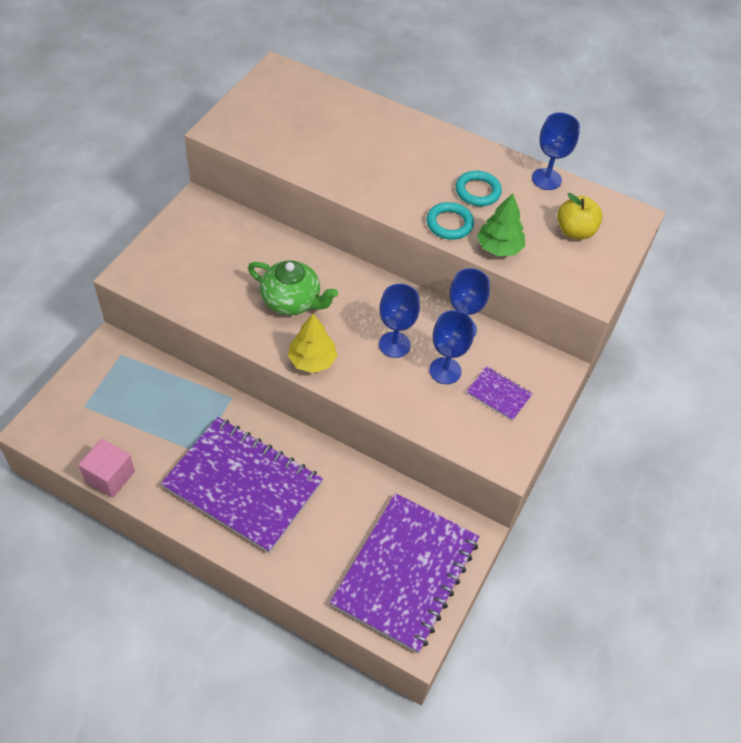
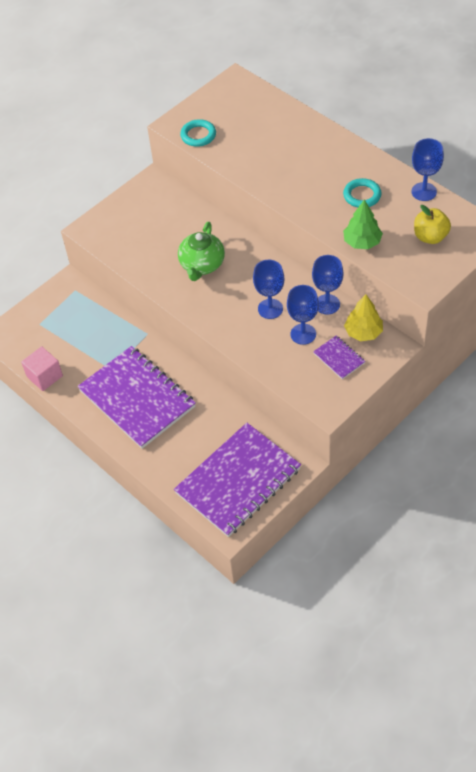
camera: 25 degrees right, 0 degrees up
(292, 301) = (202, 265): green teapot -> green teapot turned 60 degrees clockwise
(312, 360) = (203, 311): yellow tree -> yellow tree (363, 332)
(449, 224) = (329, 219): turquoise ring -> turquoise ring (198, 135)

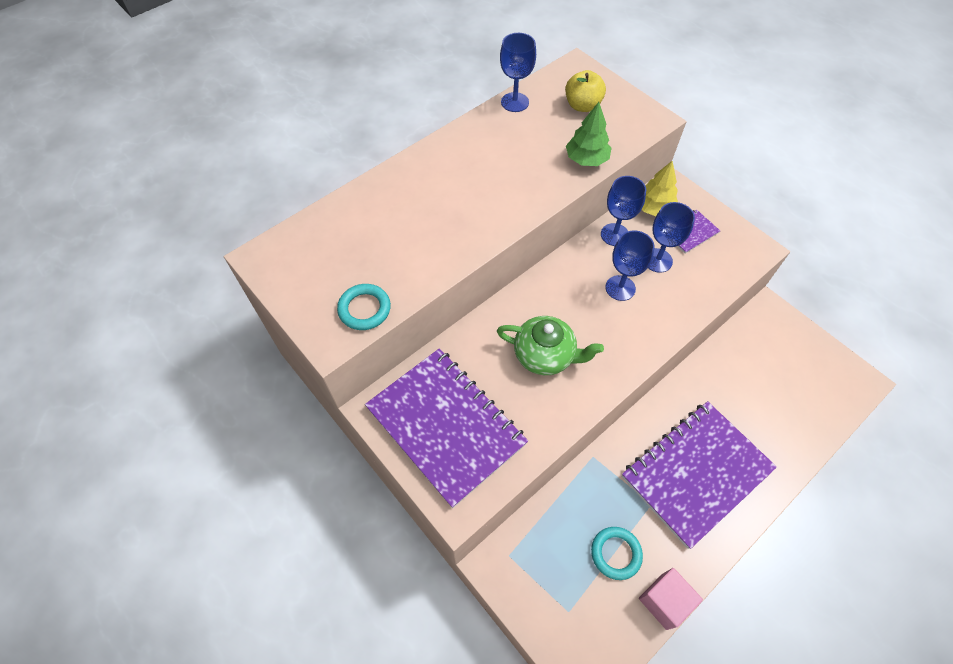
camera: 90 degrees left, 5 degrees up
(238, 481) = (799, 368): purple notebook -> purple notebook (446, 426)
(362, 195) = (512, 151): turquoise ring -> turquoise ring (615, 553)

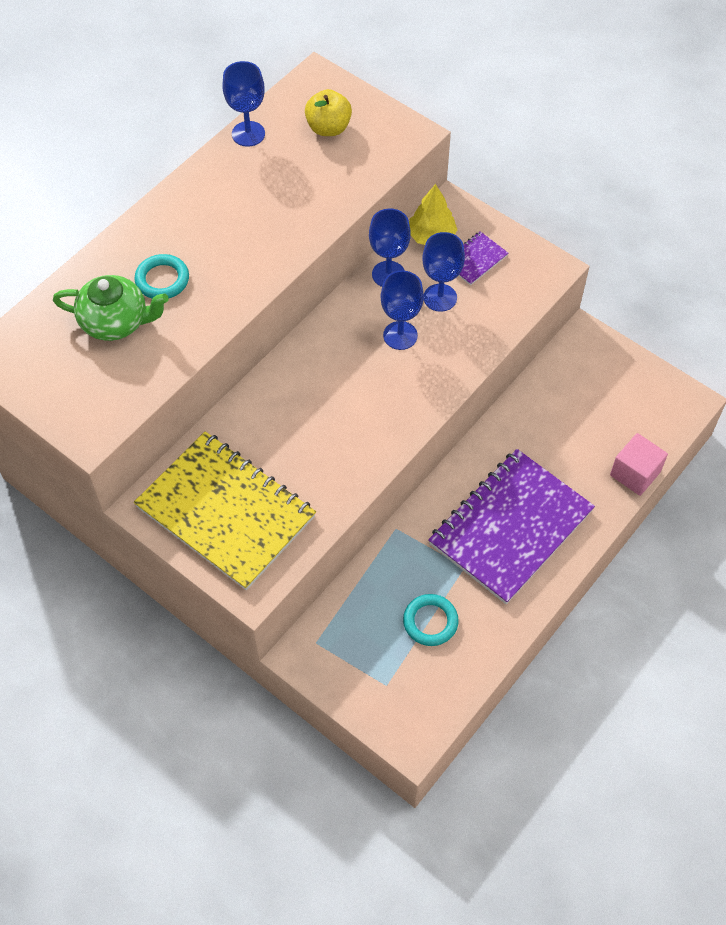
camera: 10 degrees left, 0 degrees up
(364, 309) = (119, 398): turquoise ring -> turquoise ring (162, 280)
(446, 426) = (226, 512): purple notebook -> yellow notebook
(545, 355) = (324, 422): green teapot -> green teapot (116, 322)
(586, 159) = (340, 194): green tree -> none
(664, 601) = (485, 658): pink cube -> pink cube (635, 473)

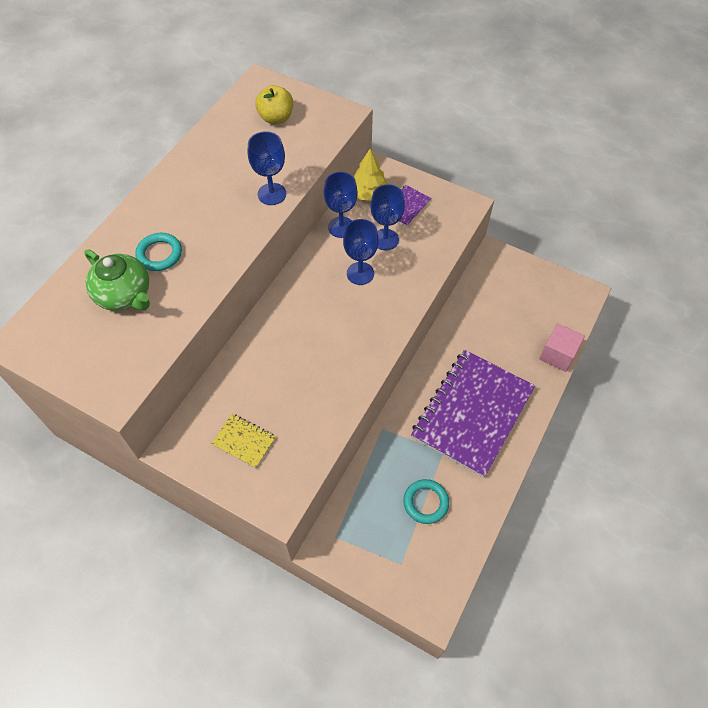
camera: 10 degrees left, 0 degrees up
(116, 322) = (124, 295): green teapot -> green teapot turned 45 degrees clockwise
(226, 512) = (244, 441): yellow notebook -> yellow notebook, size x0.42
(248, 134) = (212, 130): blue goblet -> blue goblet (272, 194)

